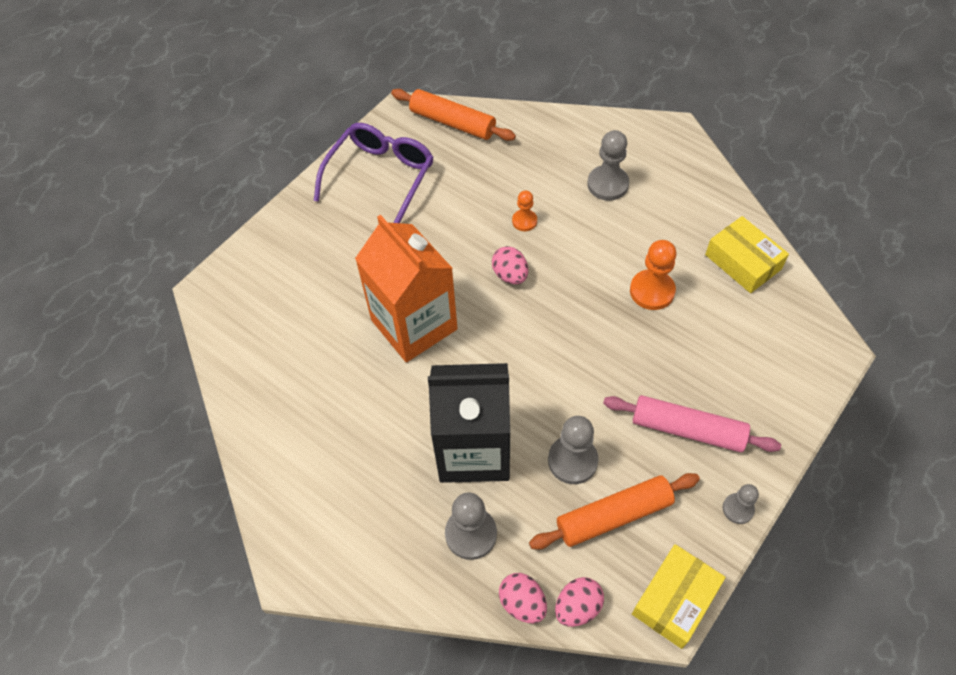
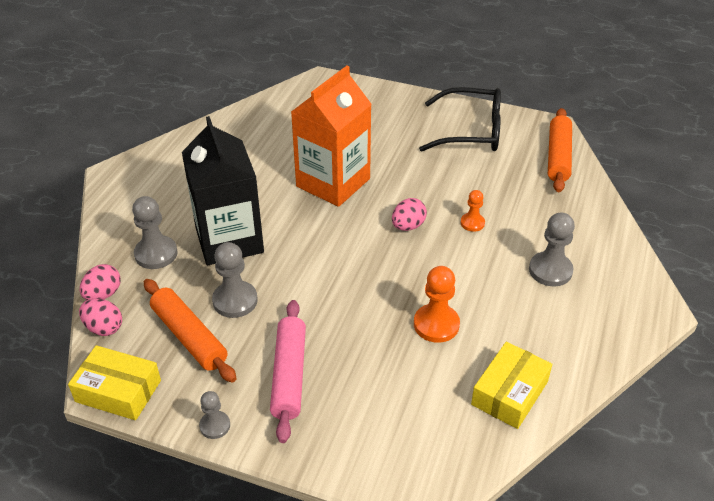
camera: 70 degrees right, 15 degrees down
(381, 177) = (471, 131): purple glasses -> black glasses

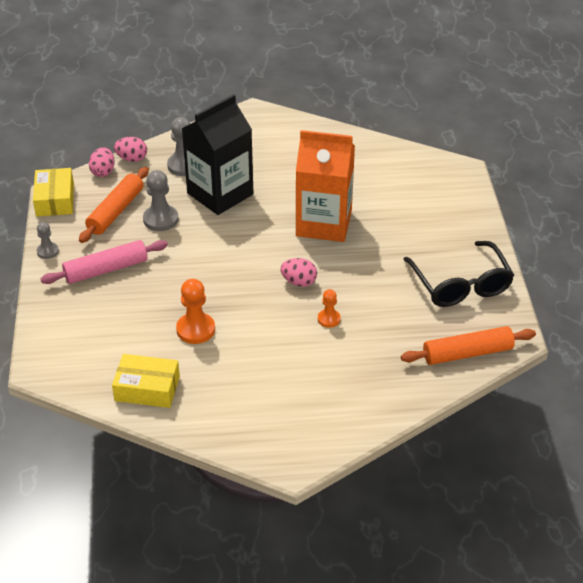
camera: 65 degrees right, 0 degrees up
(550, 270) = (299, 382): grey pawn -> none

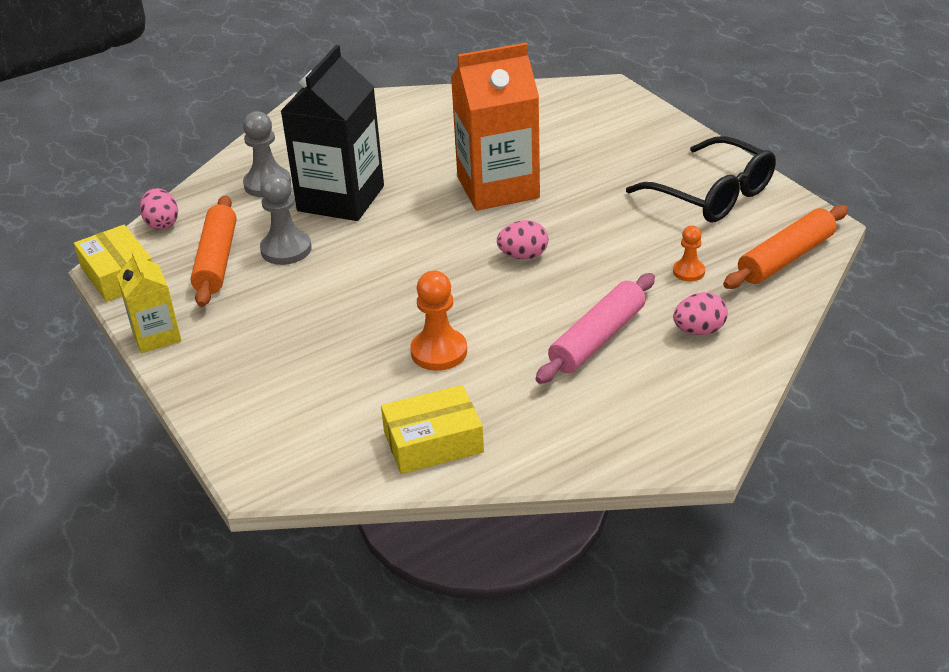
camera: 25 degrees left, 5 degrees down
(47, 251) = (156, 336): grey pawn -> yellow carton
(106, 269) = (258, 328): pink rolling pin -> pink rolling pin (597, 339)
(132, 159) = (190, 198): pink egg -> pink egg (699, 330)
(329, 319) = (595, 281): orange pawn -> orange pawn (688, 271)

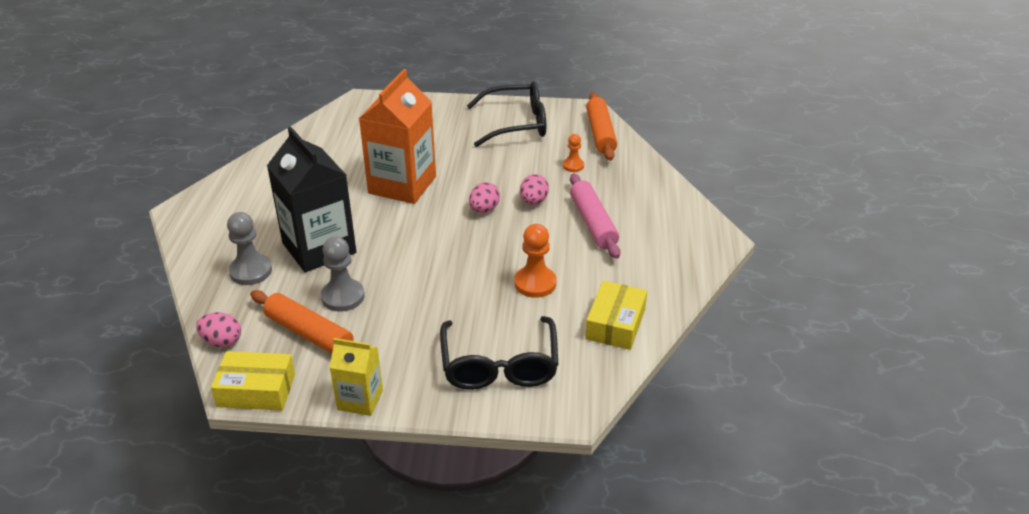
camera: 55 degrees left, 0 degrees up
(283, 394) = (499, 365): none -> black glasses
(699, 330) = (626, 188): pink egg -> pink egg (533, 201)

